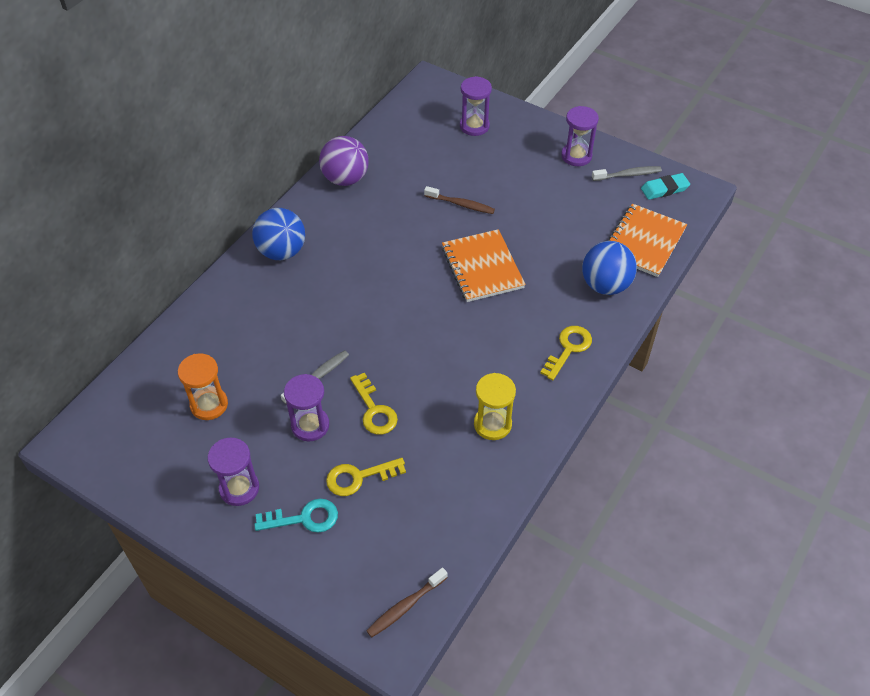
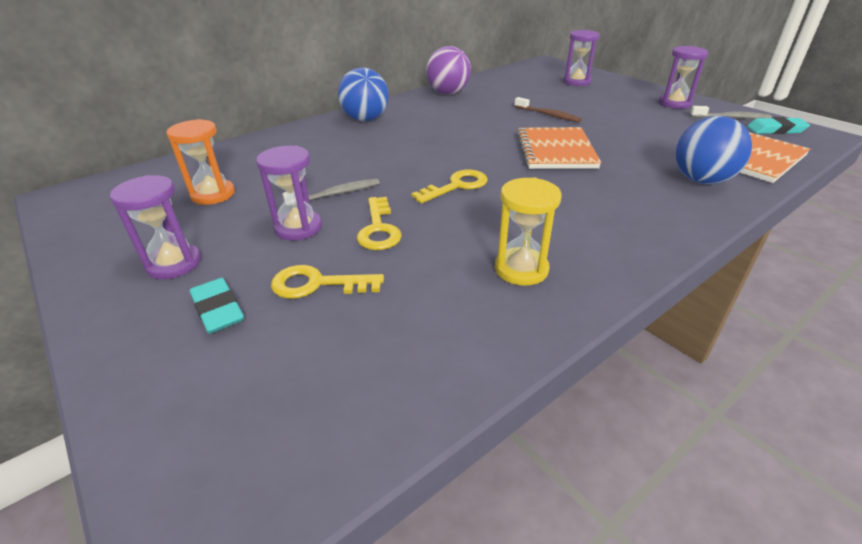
camera: 20 degrees right, 15 degrees down
(304, 518) = (218, 310): turquoise key -> turquoise eraser
(405, 606) = (266, 471): brown toothbrush -> none
(568, 349) = (645, 221): yellow key -> yellow key (456, 186)

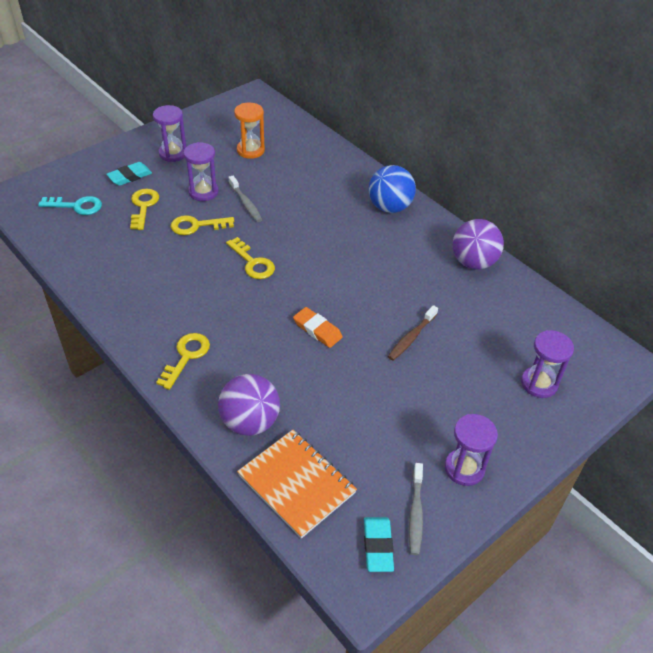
camera: 85 degrees right, 10 degrees up
(290, 378) = (76, 206): none -> turquoise key
(521, 269) = (140, 288): yellow hourglass -> none
(555, 151) = (317, 330): orange notebook -> orange eraser
(635, 222) = (186, 356): none -> yellow key
(701, 180) = (250, 422): blue ball -> purple ball

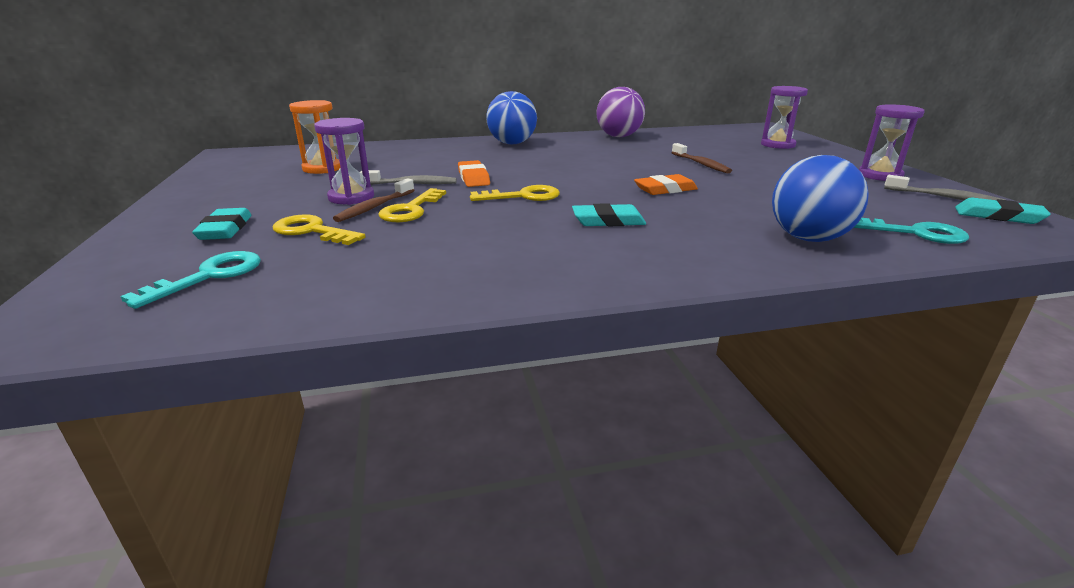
camera: 60 degrees left, 20 degrees down
(173, 153) = (238, 200): purple hourglass -> none
(186, 356) = (668, 253): yellow key -> none
(192, 209) = (374, 207): none -> brown toothbrush
(228, 317) = (608, 221): none -> turquoise eraser
(250, 422) = (808, 238): purple ball -> blue ball
(278, 225) = (473, 178): none -> orange eraser
(297, 484) = (915, 233): orange notebook -> turquoise key

